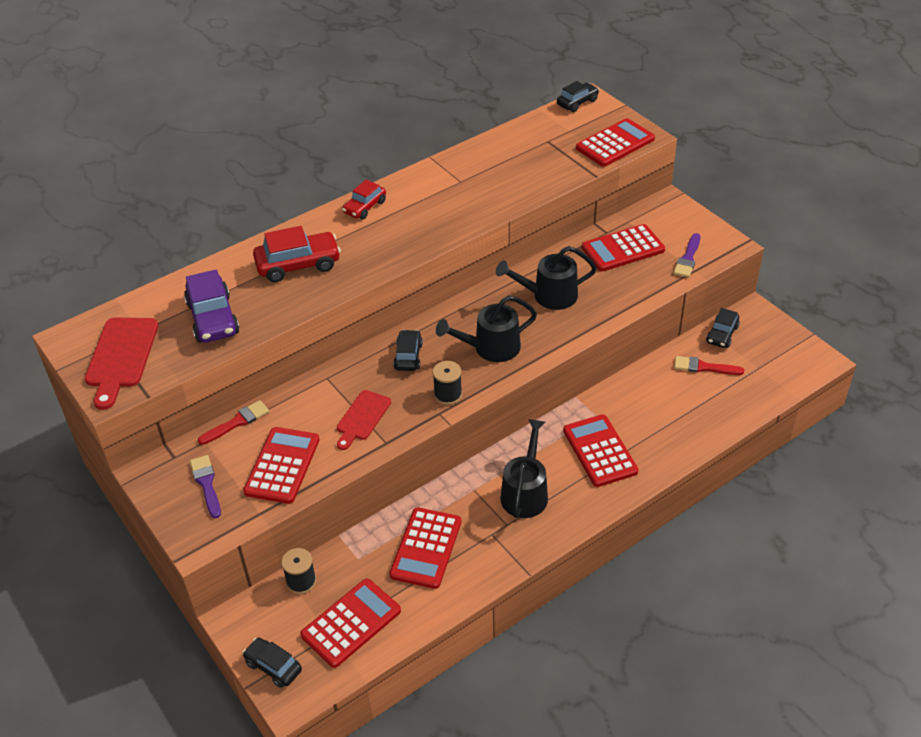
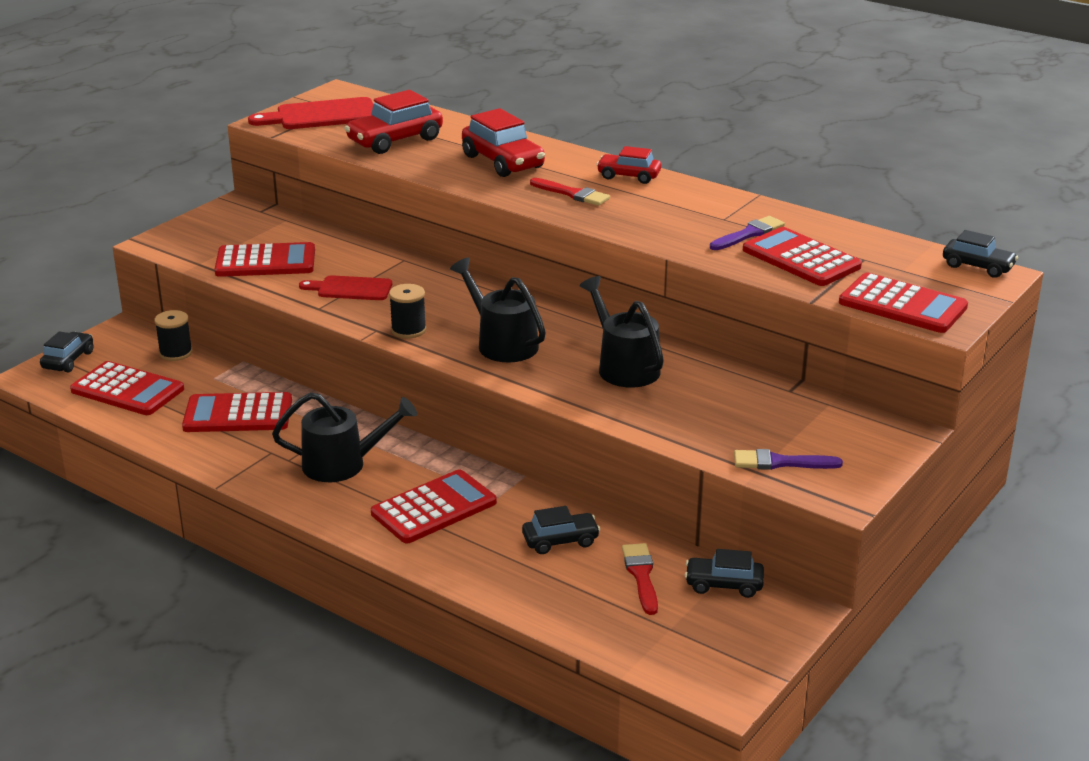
camera: 70 degrees right, 15 degrees down
(206, 484) = (230, 232): purple brush -> purple brush (749, 234)
(213, 318) = (395, 140): purple car -> red car
(237, 422) = (318, 229): red brush -> red brush (572, 194)
(408, 356) = (461, 297): black car -> black car (560, 541)
(623, 249) = (762, 407): red calculator -> red calculator (801, 258)

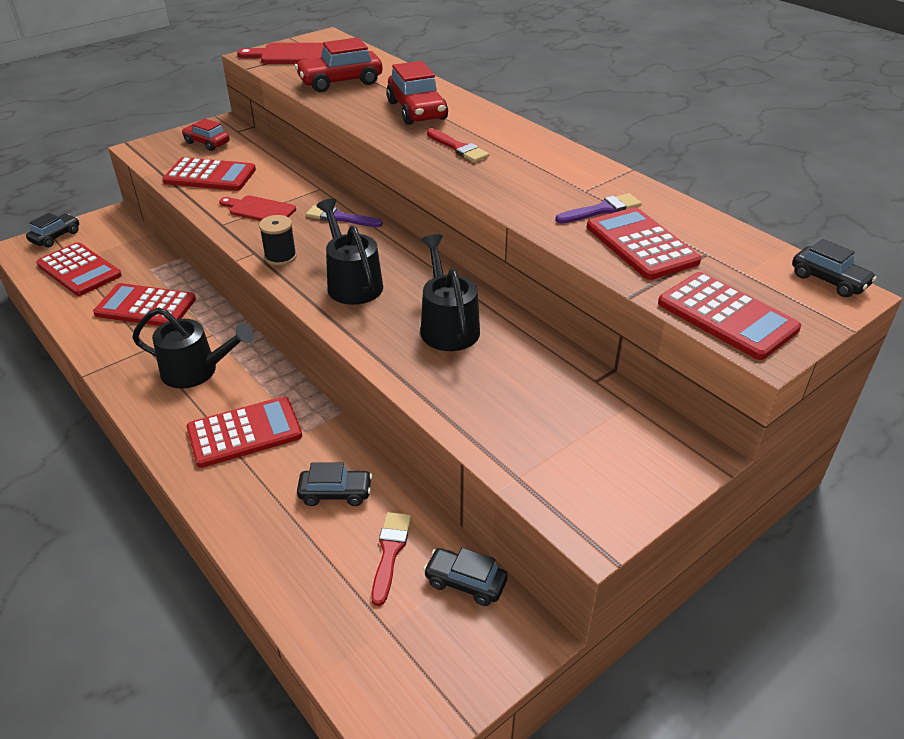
camera: 15 degrees right, 10 degrees up
(176, 353) = (136, 242): black spool -> none
(628, 176) = (519, 137): red car -> red car (207, 143)
(780, 462) = (546, 471): purple brush -> purple brush (340, 218)

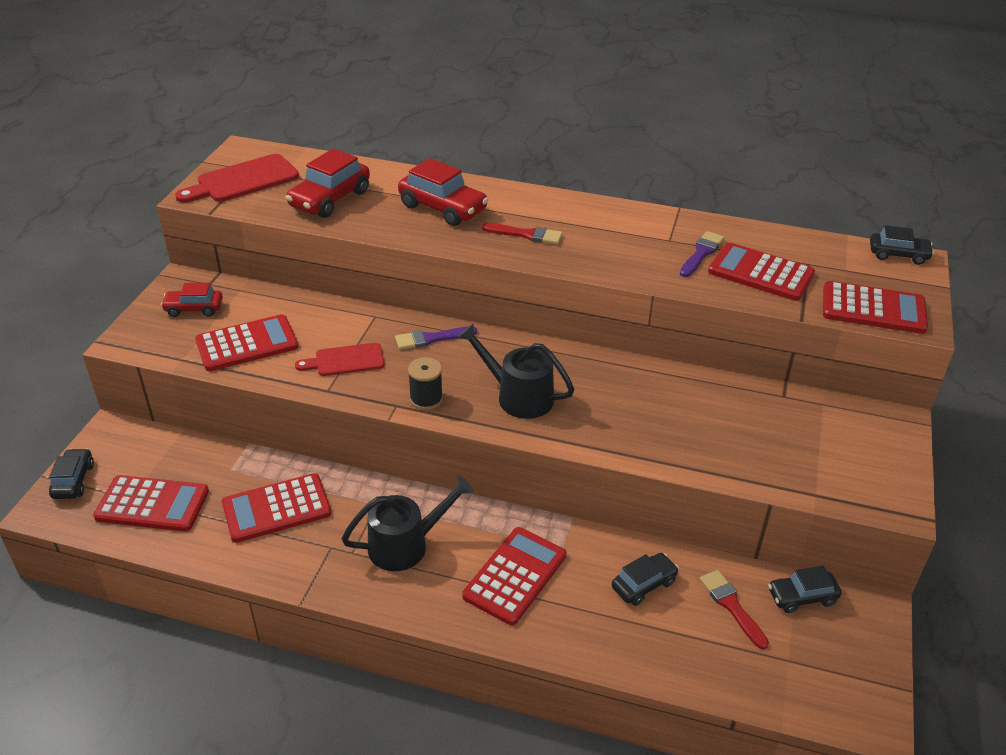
camera: 35 degrees left, 0 degrees up
(447, 326) = (637, 400): black watering can -> none

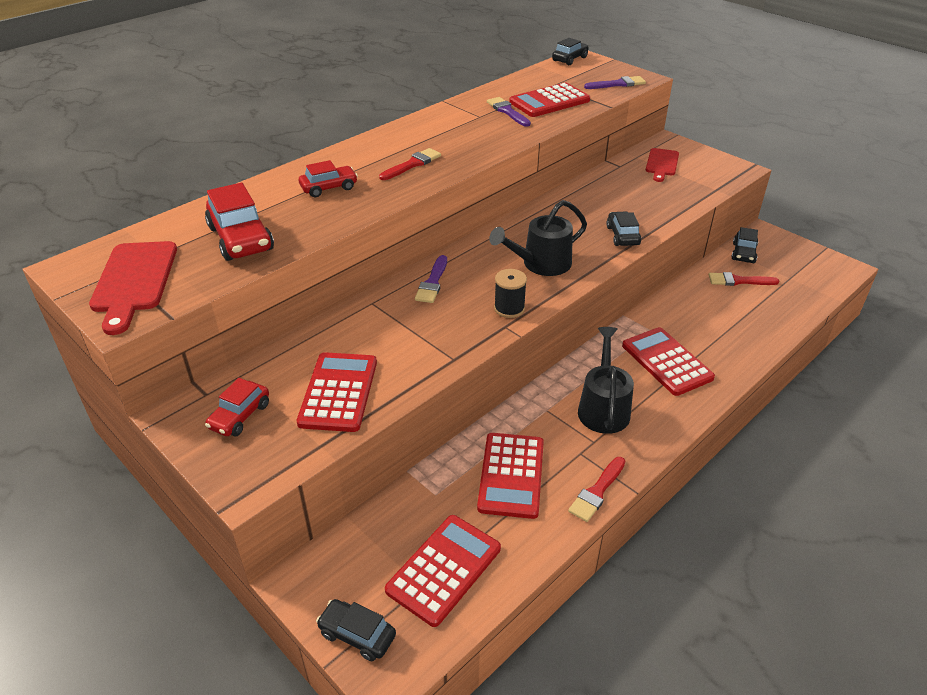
camera: 60 degrees left, 0 degrees up
(285, 574) = (597, 492): none -> red brush
(345, 360) = (420, 337): red cutting board -> red cutting board (662, 164)
(443, 208) = (329, 188): red car -> red car, size x0.62
(643, 584) = (704, 308): black car -> black car (622, 236)
(873, 309) = (618, 84): red calculator -> purple brush

